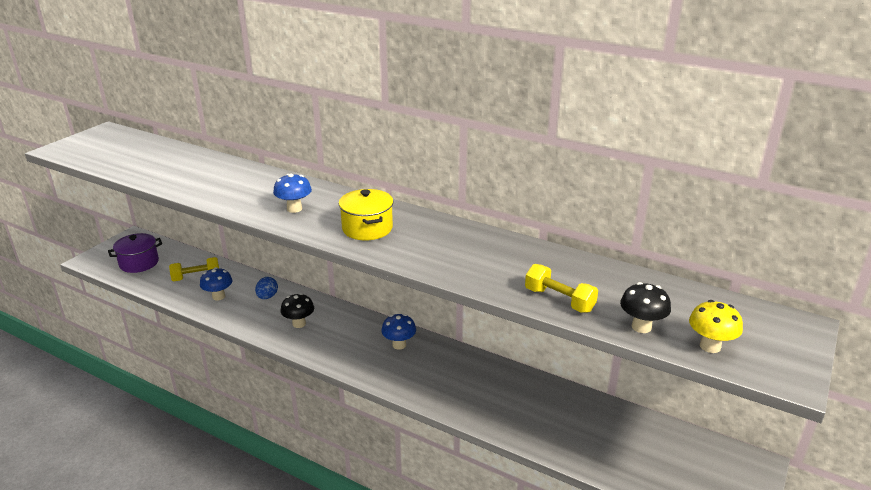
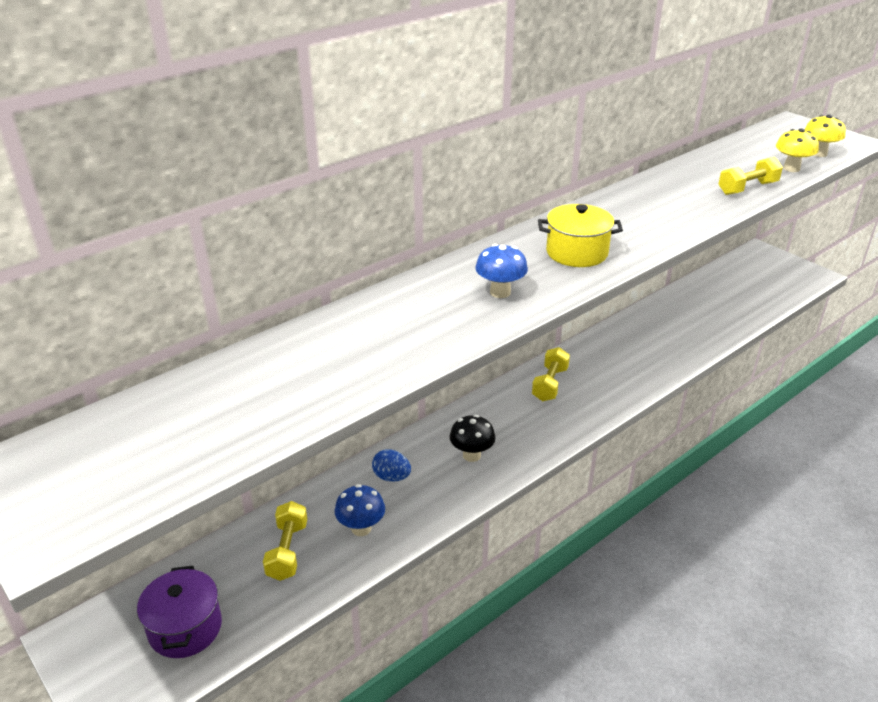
camera: 70 degrees left, 5 degrees up
(399, 345) = (550, 384): blue mushroom -> yellow dumbbell
(641, 327) = (791, 168): black mushroom -> yellow mushroom

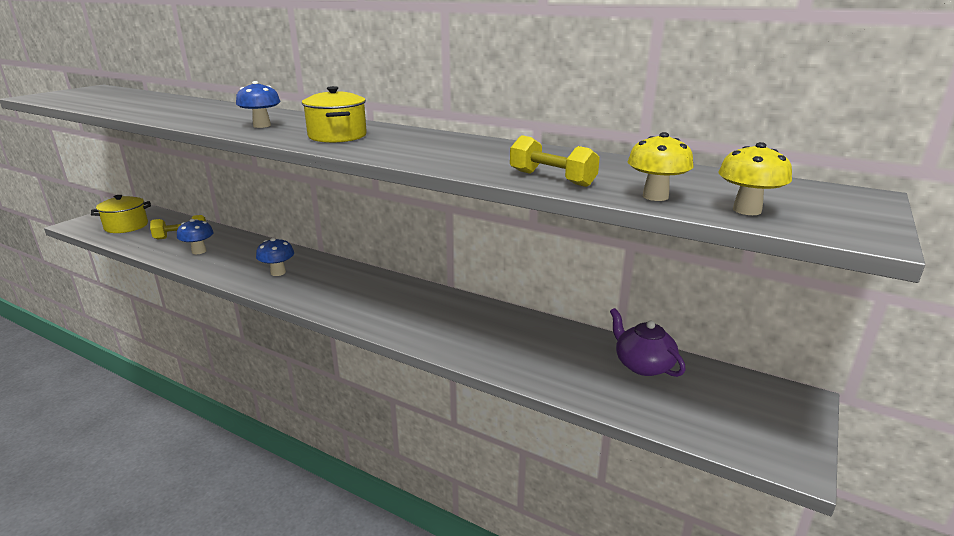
camera: 70 degrees right, 10 degrees down
(185, 628) = (126, 226): purple pot -> yellow pot
(391, 477) = (251, 251): blue egg -> none
(471, 455) = (278, 272): black mushroom -> blue mushroom
(550, 384) = (383, 290): yellow dumbbell -> none
(714, 289) = (643, 365): none -> purple teapot

